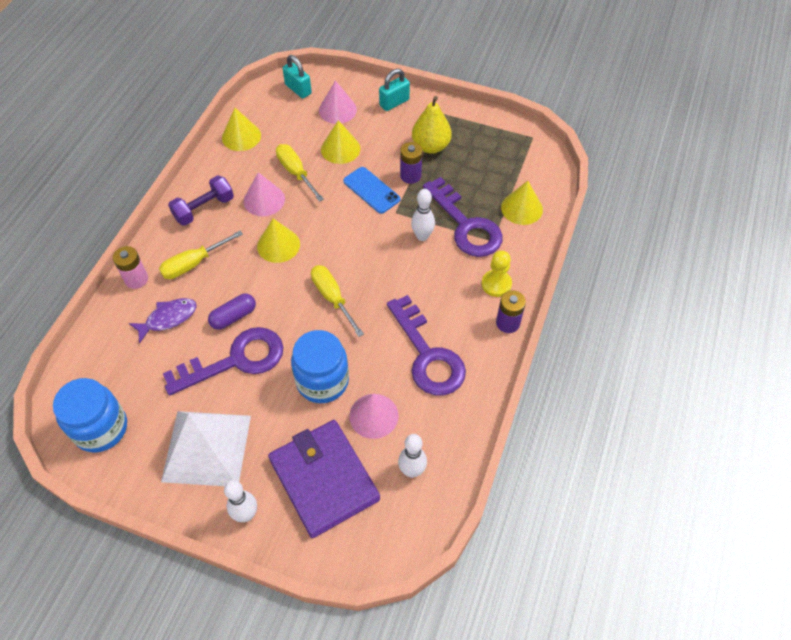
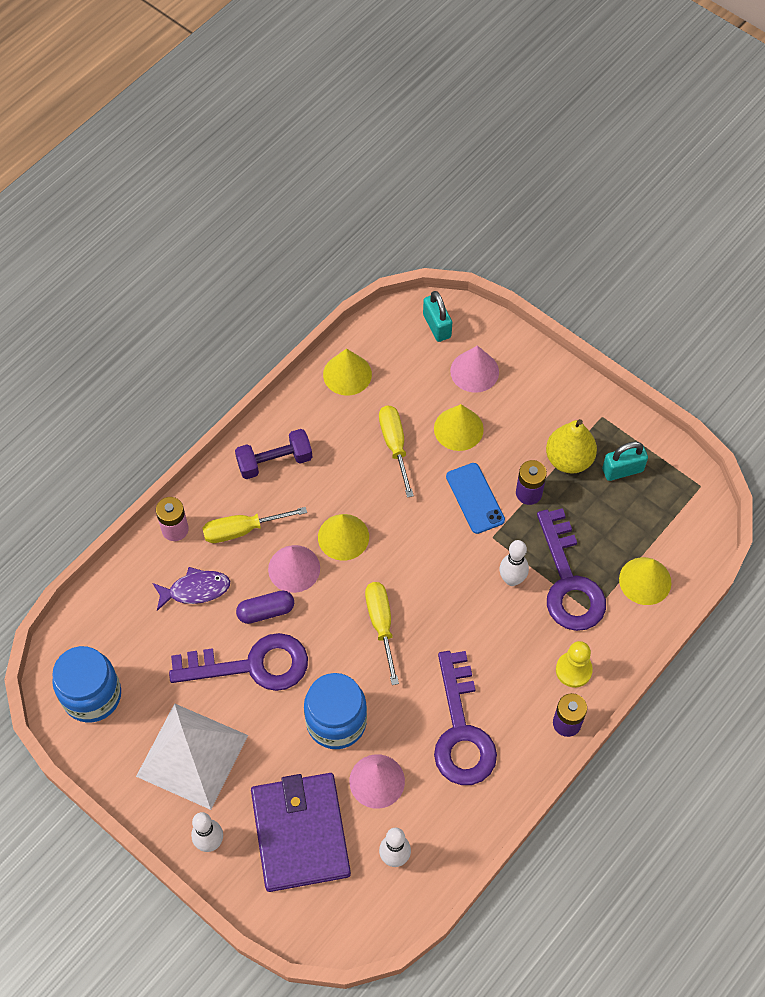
camera: 20 degrees right, 5 degrees up
(264, 200) = (346, 471): pink cone -> pink cone (294, 568)
(394, 102) = (547, 382): turquoise padlock -> turquoise padlock (622, 470)

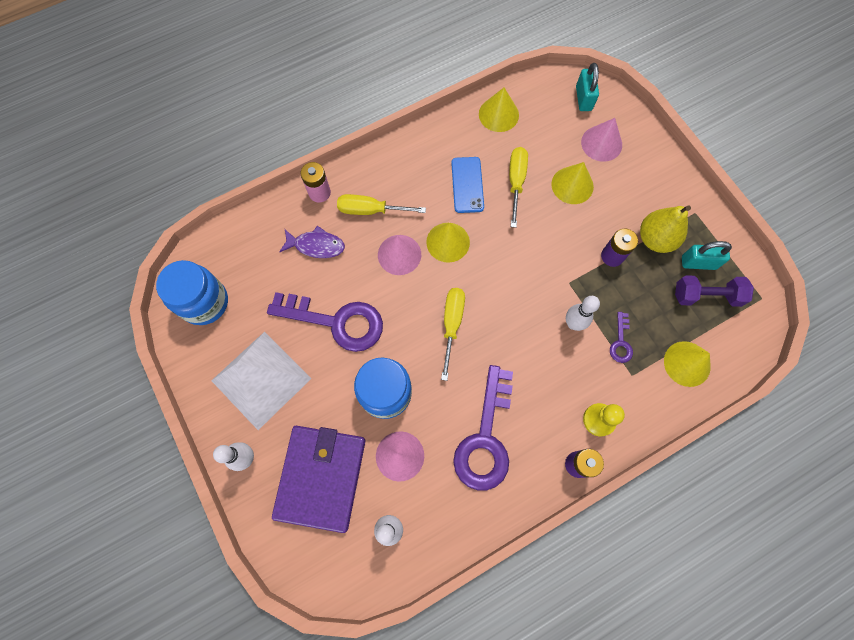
camera: 20 degrees right, 10 degrees up
(266, 611) = (364, 281): purple capsule -> none
(274, 461) = (416, 165): purple dumbbell -> purple dumbbell (706, 296)
(475, 498) = (566, 246): blue phone -> blue phone (467, 185)
(569, 582) = (621, 342): purple key -> purple key, size x0.45

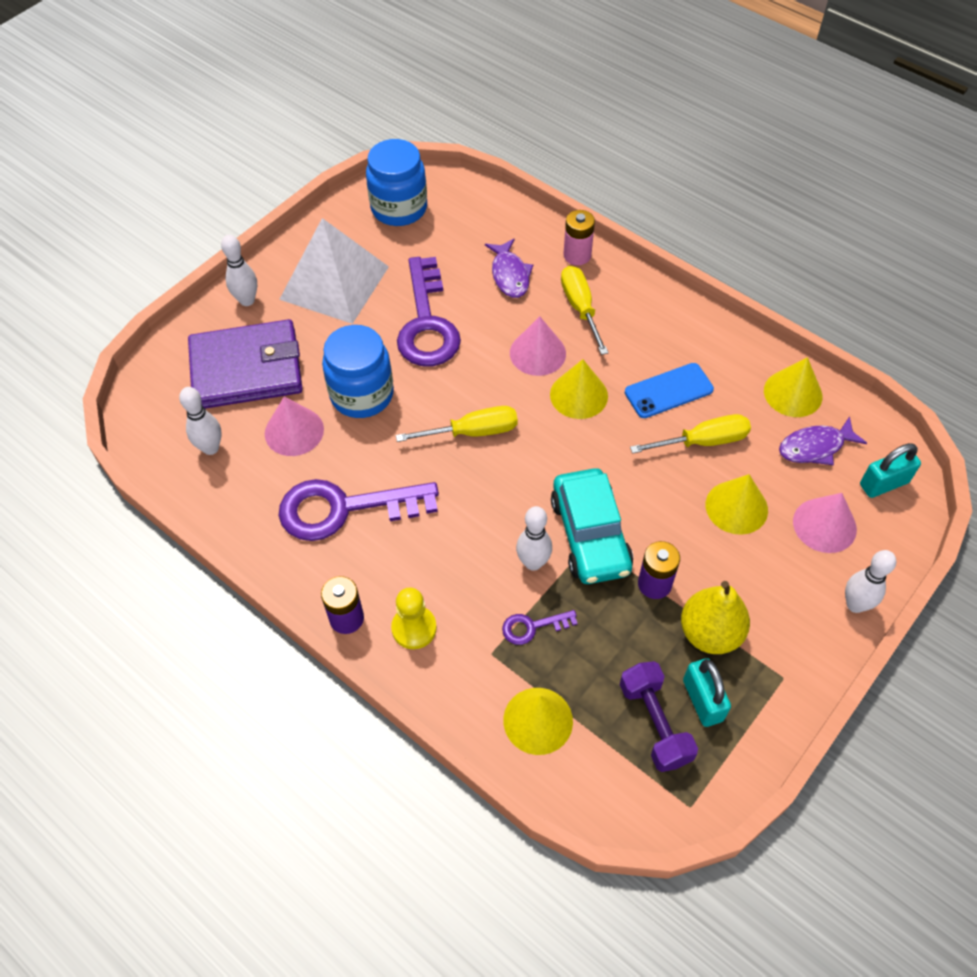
camera: 70 degrees right, 15 degrees down
(544, 121) = (815, 447): none -> purple fish
(563, 280) = (590, 535): none -> turquoise car
(659, 153) = (855, 604): none -> white bowling pin

